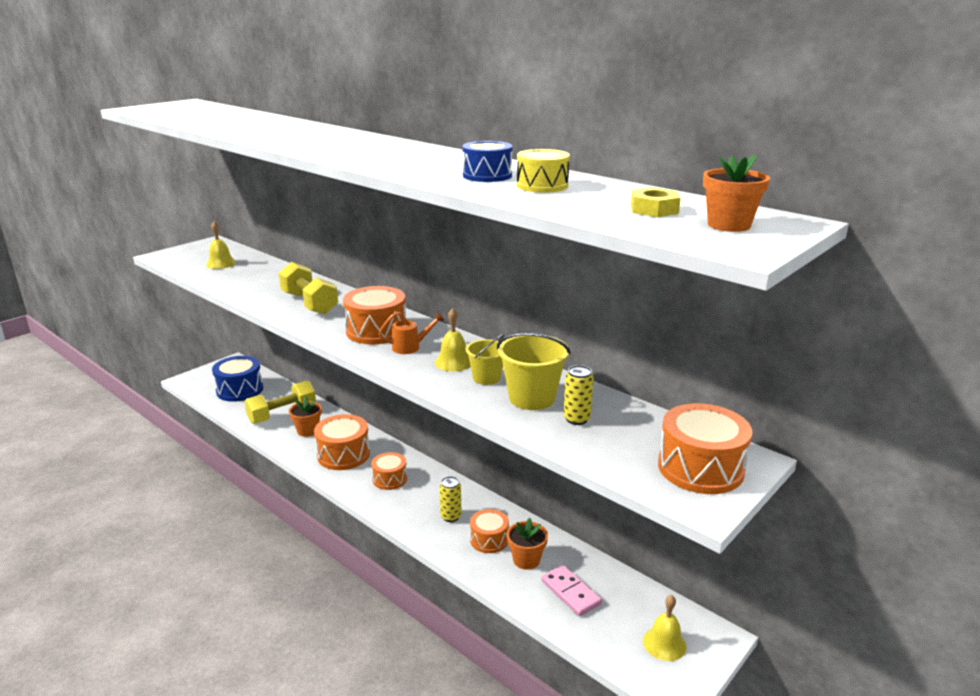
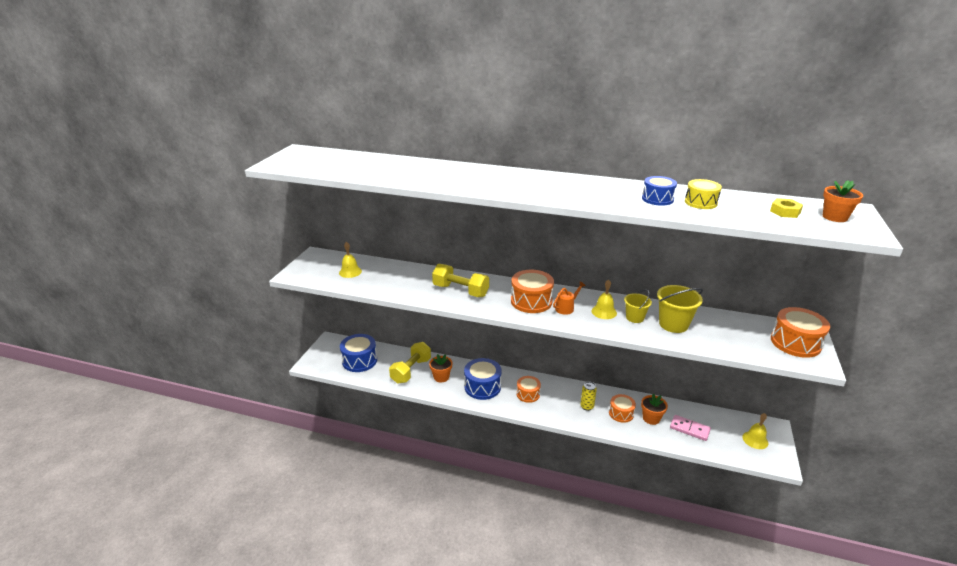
camera: 25 degrees left, 5 degrees up
(343, 454) = (482, 387): orange drum -> blue drum
(576, 419) = (710, 331): yellow can -> none

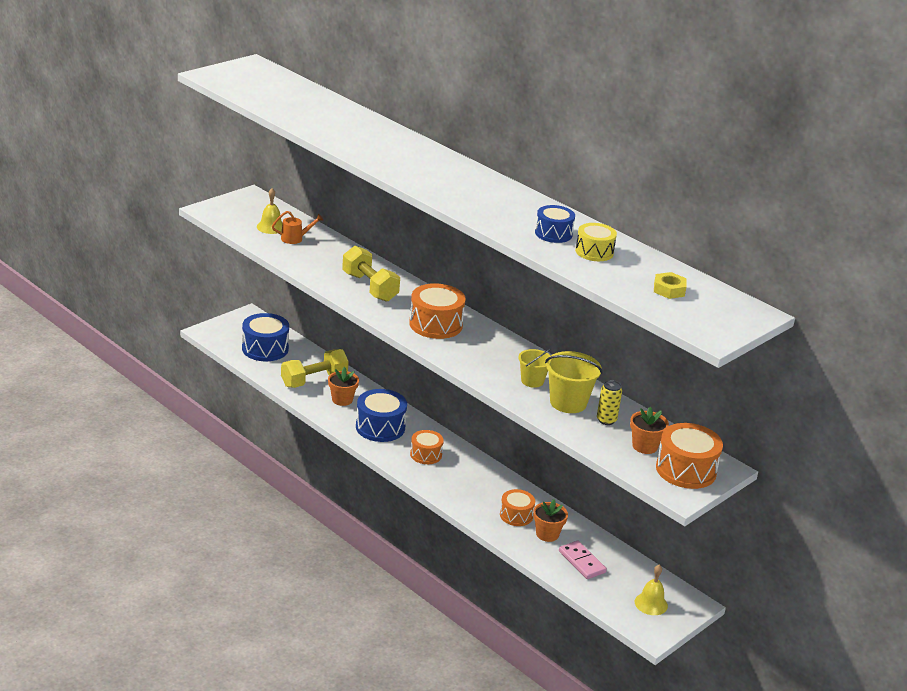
camera: 25 degrees right, 0 degrees up
(566, 308) = (467, 344): orange watering can -> orange watering can (295, 238)
(587, 406) = (482, 493): yellow can -> yellow can (606, 420)
(604, 312) = (505, 363): yellow bell -> none
(834, 217) = (713, 312): orange flower pot -> orange flower pot (644, 446)

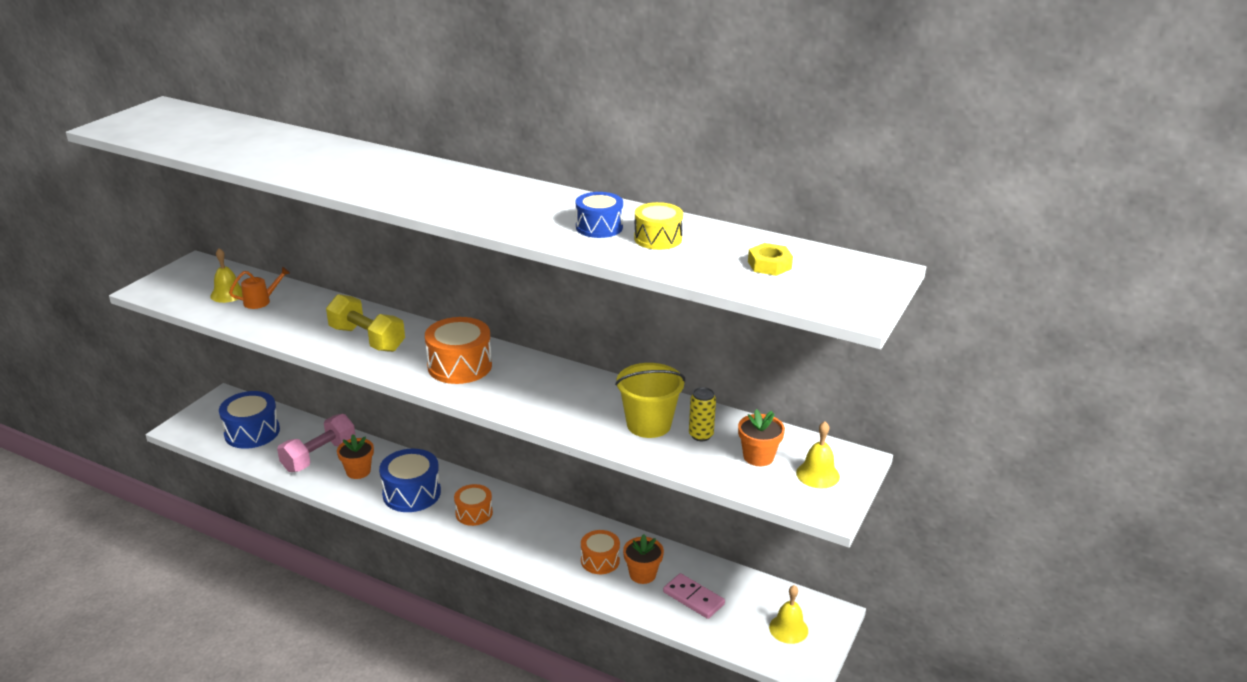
camera: 15 degrees left, 0 degrees up
(314, 380) = (319, 456): yellow dumbbell -> pink dumbbell
(532, 381) = (597, 408): yellow bucket -> none
(686, 470) = (817, 474): orange drum -> yellow bell

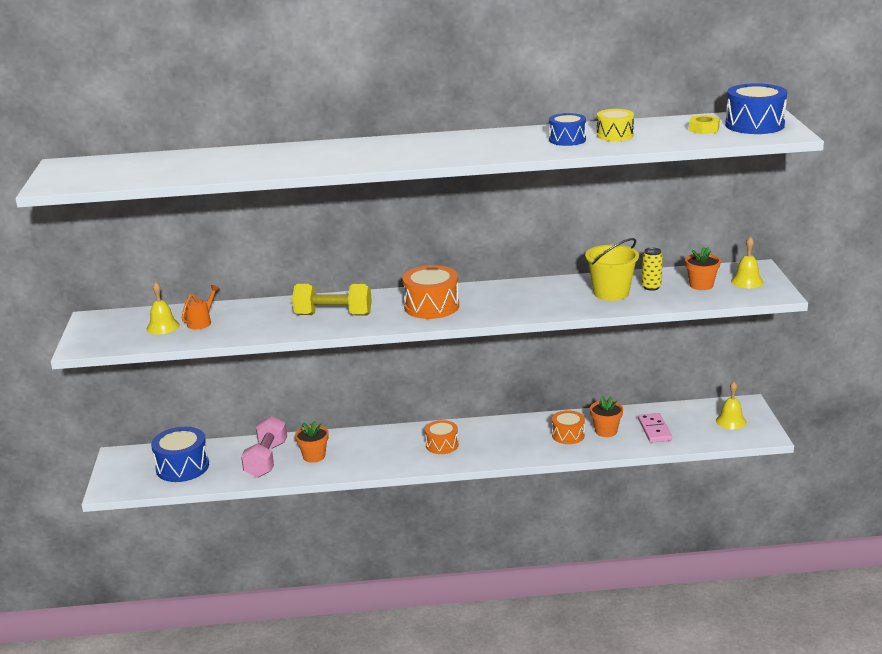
camera: 30 degrees left, 5 degrees down
(411, 493) = (377, 452): blue drum -> blue drum (754, 125)
(693, 598) = (654, 430): pink domino -> pink domino turned 75 degrees clockwise

